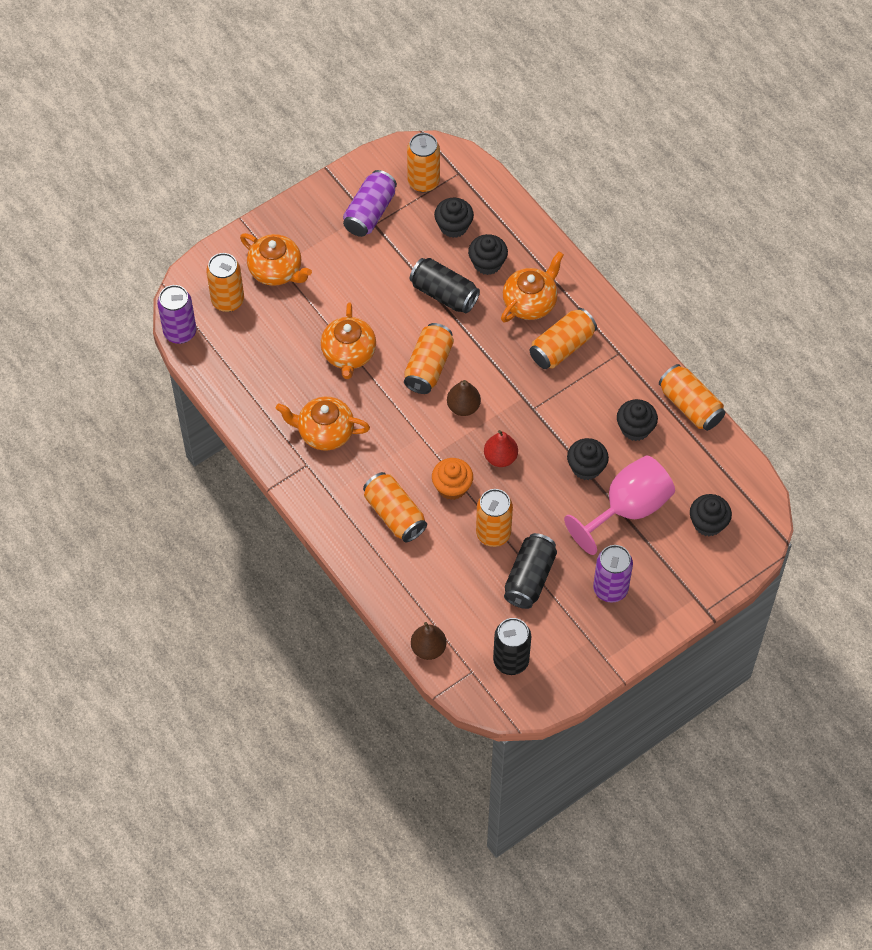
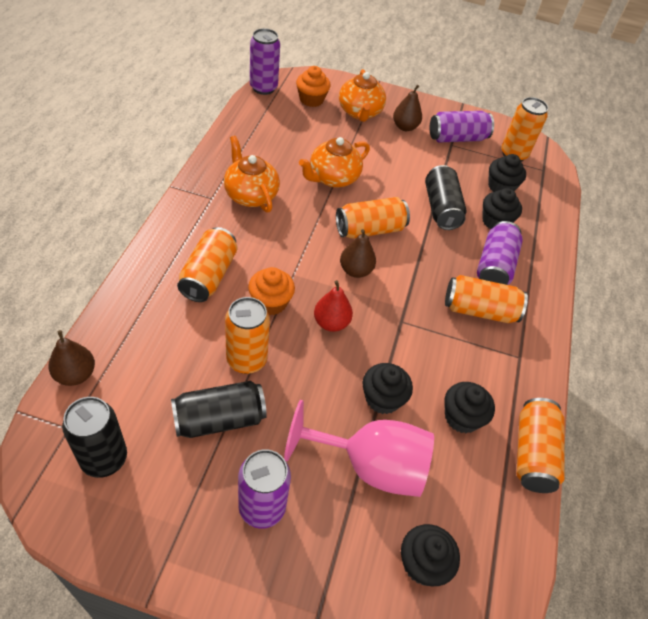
camera: 45 degrees right, 10 degrees down
(228, 300) = (311, 99): orange can -> orange cupcake
(324, 246) = (405, 127): none -> brown pear
(530, 302) = (494, 266): orange teapot -> purple can

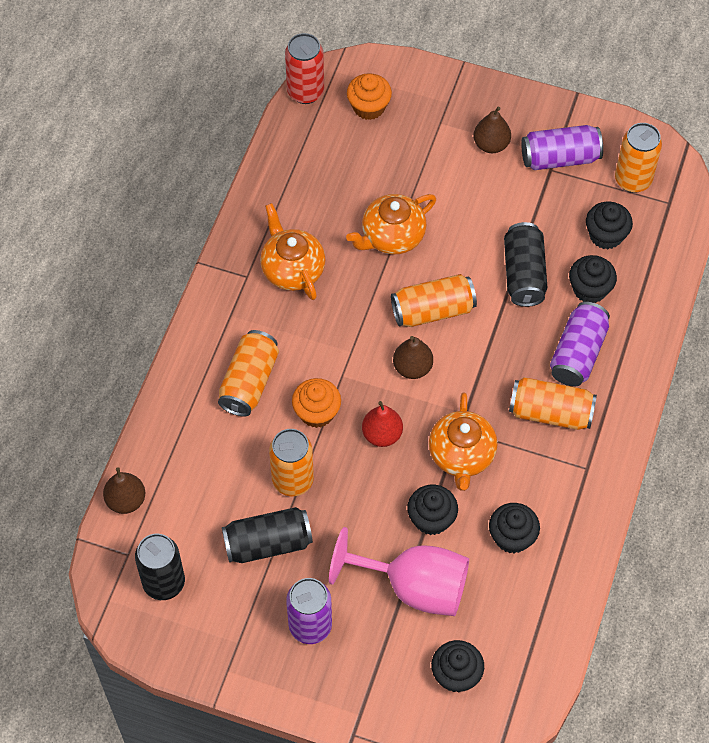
camera: 10 degrees right, 10 degrees up
(263, 88) = (305, 92): purple can -> red can
(360, 112) = (432, 124): orange teapot -> orange teapot (461, 455)
(532, 453) = (580, 573): orange can -> none

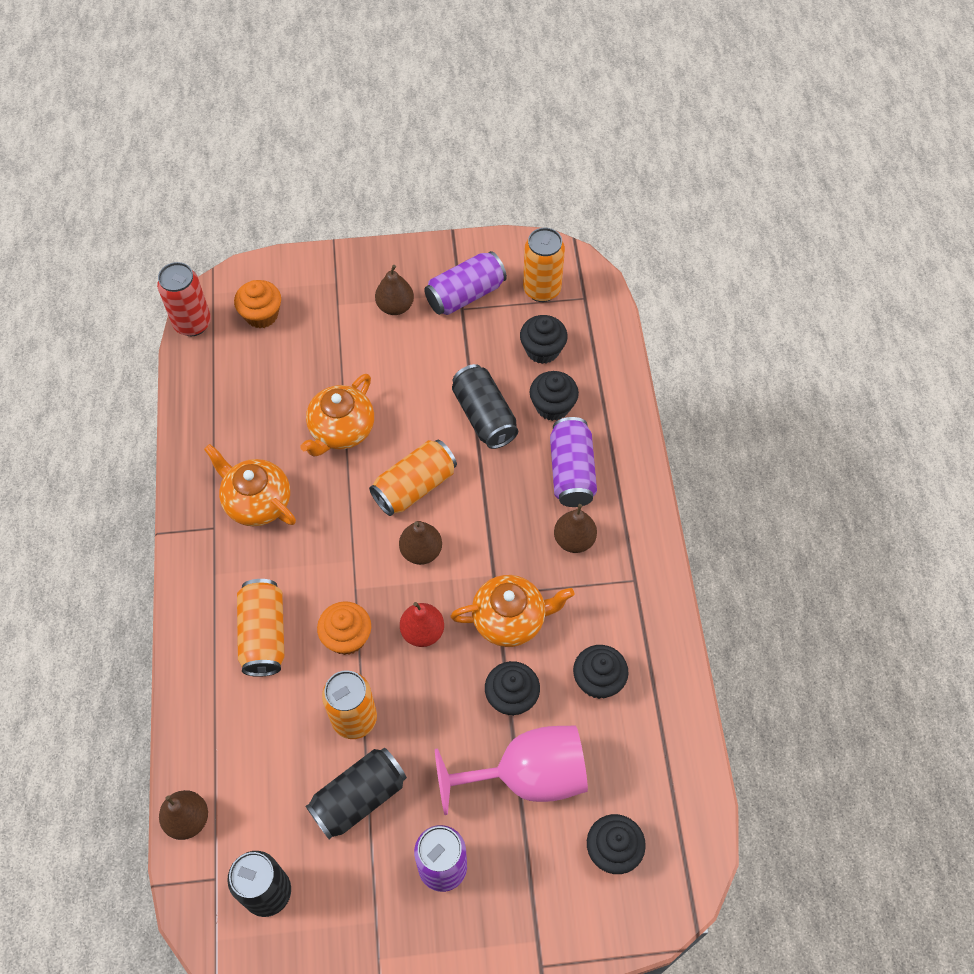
camera: 25 degrees left, 0 degrees up
(461, 455) = (510, 619): orange teapot -> orange teapot turned 75 degrees counterclockwise
(550, 412) = (574, 540): orange can -> brown pear

